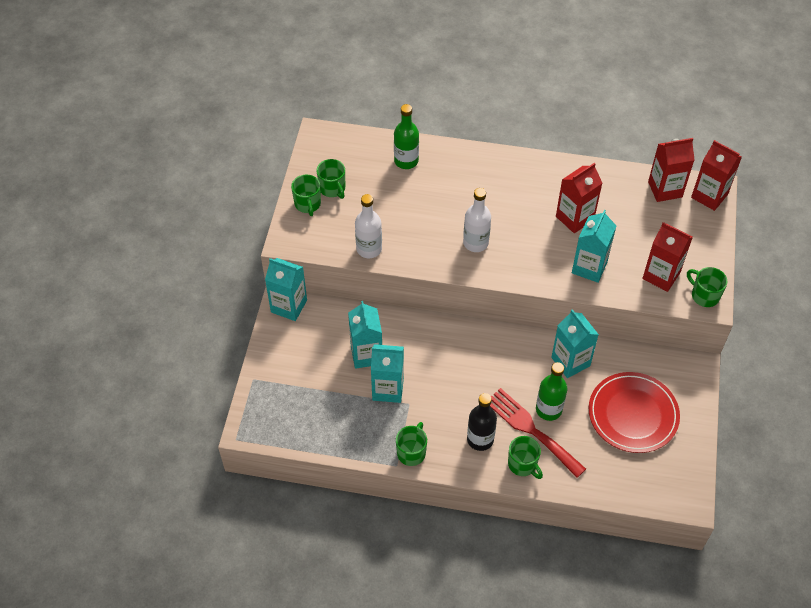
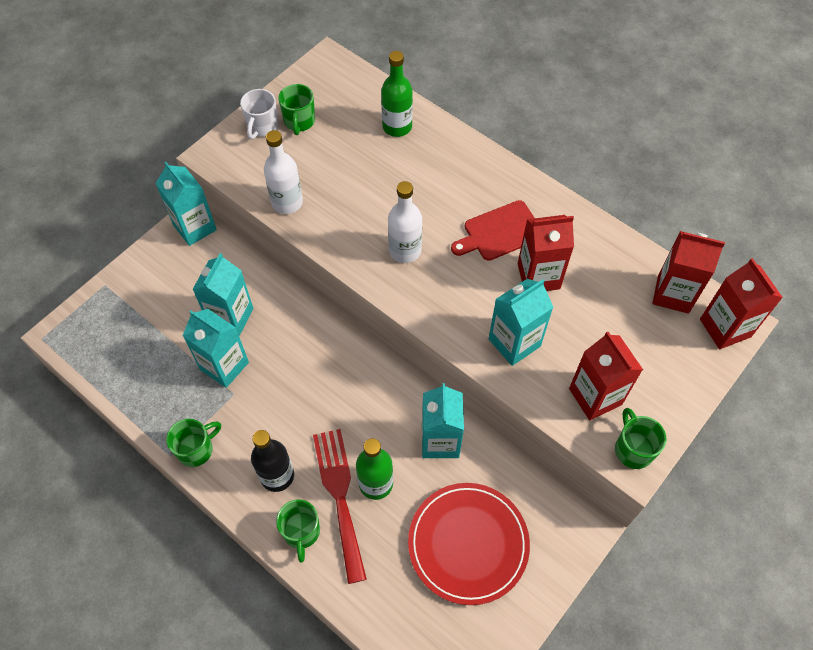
camera: 30 degrees right, 5 degrees up
(308, 204) = (262, 126): green mug -> white mug
(529, 201) = (500, 232): none -> red cutting board

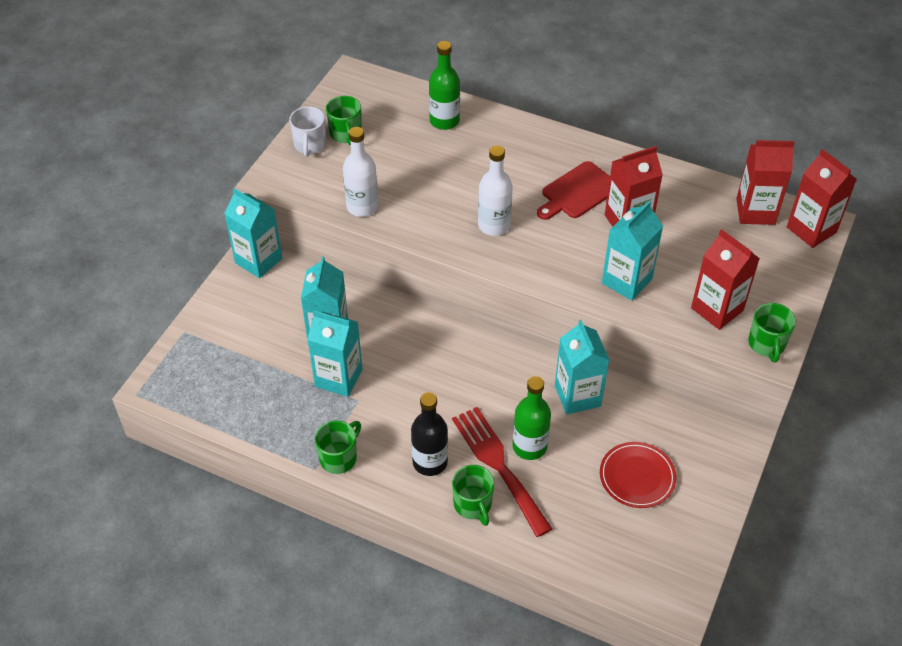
camera: 15 degrees left, 10 degrees down
(468, 544) = (637, 477): red plate -> red plate, size x0.63
(633, 449) = (766, 344): green mug -> green mug turned 150 degrees counterclockwise

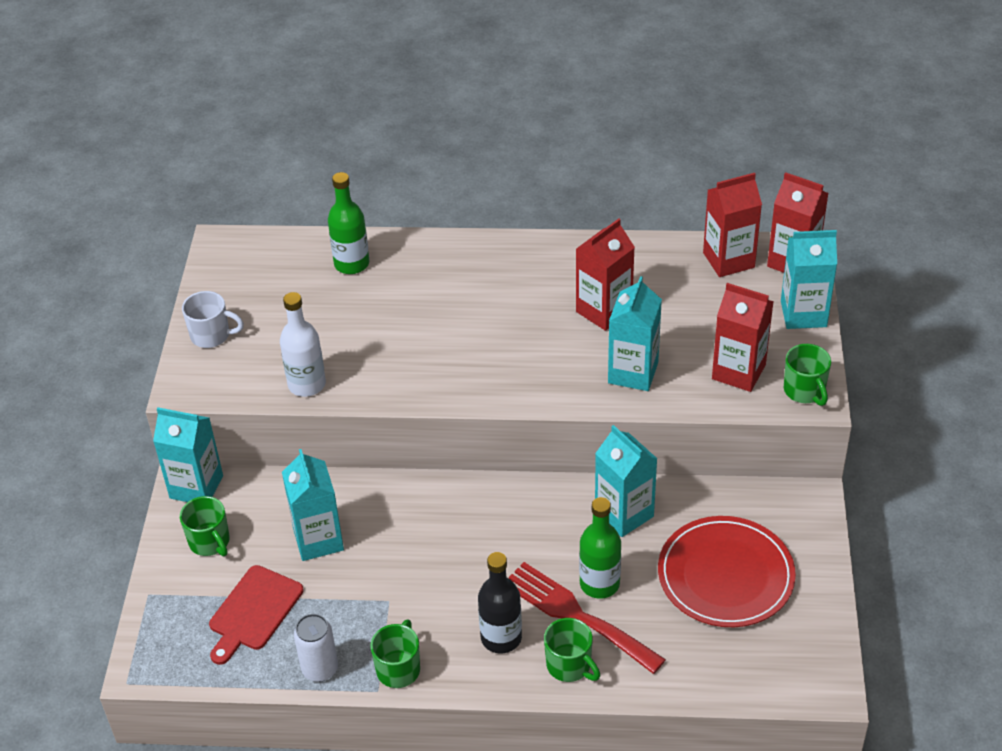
camera: 20 degrees left, 5 degrees down
(280, 435) = (320, 669): none -> white can
(310, 145) = (211, 335): white mug -> white mug turned 60 degrees counterclockwise
(338, 378) = (355, 584): turquoise carton -> turquoise carton (803, 314)
(346, 134) = (247, 311): green mug -> green mug (210, 542)
(494, 225) = (463, 359): white bottle -> none
(578, 192) = (536, 296): red cutting board -> red cutting board (254, 612)
(637, 477) = (725, 575): red plate -> red plate, size x1.58

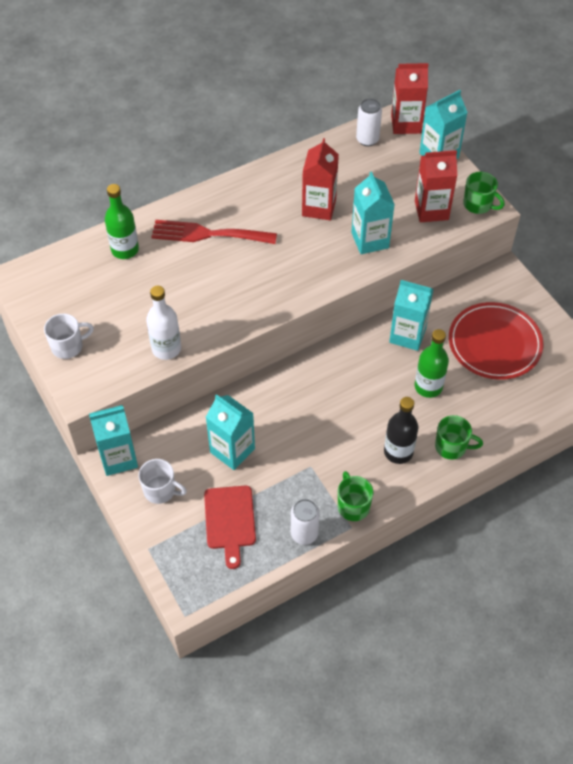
camera: 35 degrees left, 10 degrees up
(210, 542) = (160, 490): green mug -> white mug
(576, 614) = (430, 413): red fork -> red fork (207, 234)
(728, 260) = (367, 139): red carton -> white can

